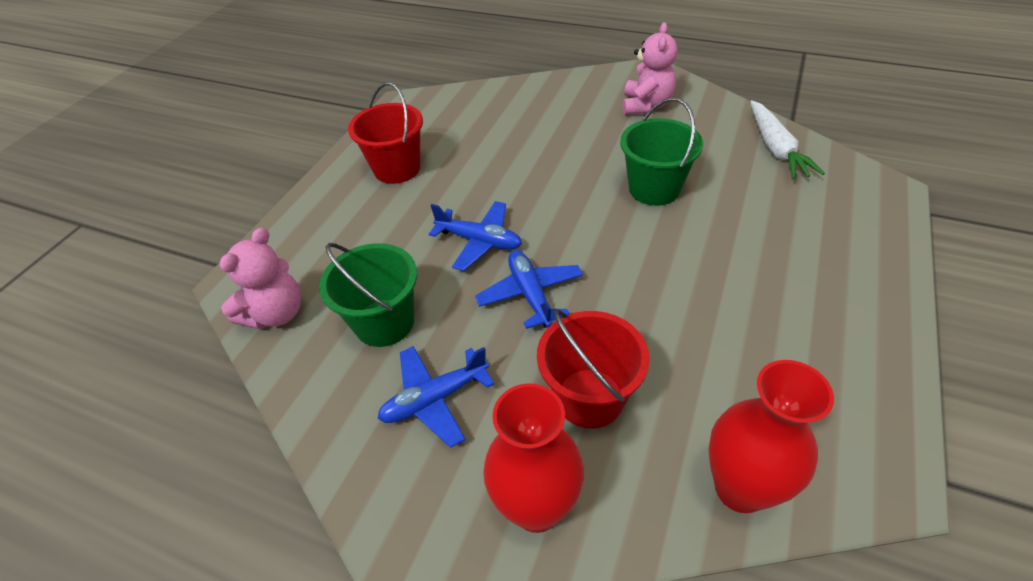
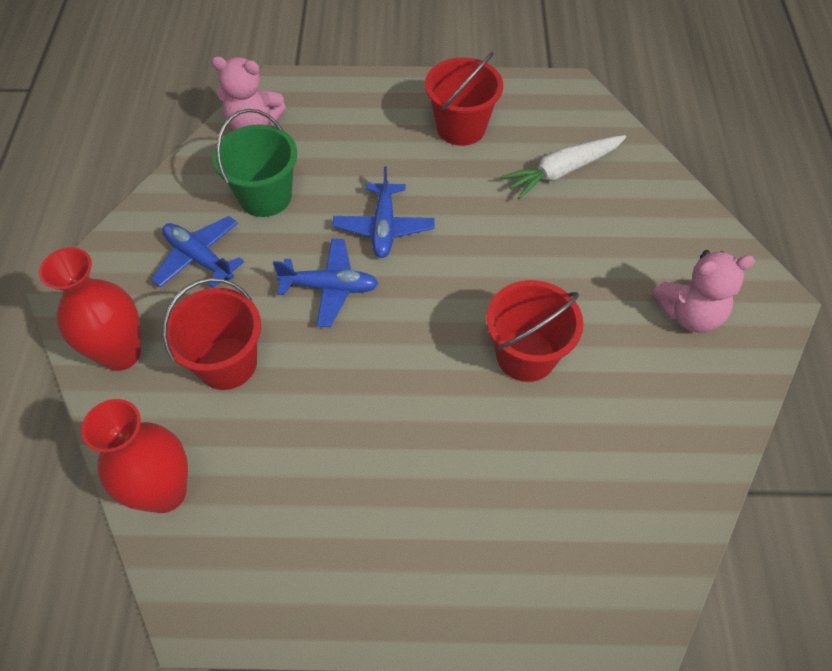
camera: 65 degrees right, 10 degrees up
(530, 294) = (329, 287): blue plane -> blue plane turned 45 degrees clockwise
(654, 189) = (526, 355): green bucket -> red bucket
(776, 148) = (667, 474): white carrot -> white carrot (562, 171)

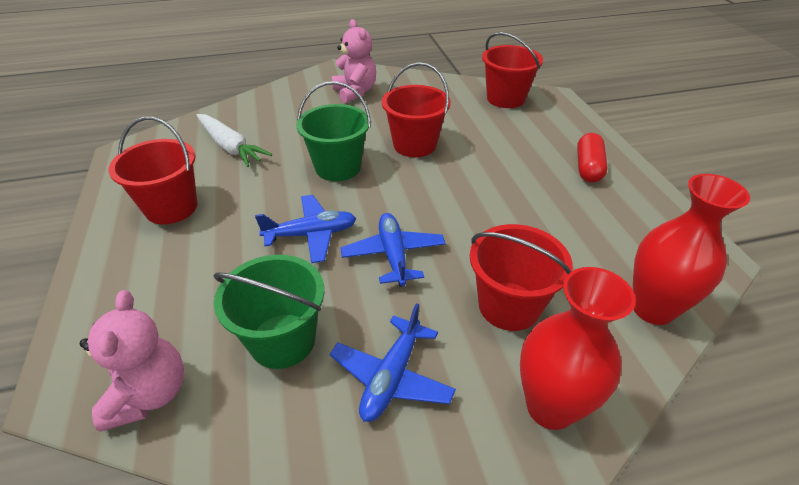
camera: 105 degrees left, 15 degrees down
(415, 561) = (588, 167): none -> red capsule
(495, 265) = (338, 167): none -> green bucket
(643, 528) = (505, 98): none -> red bucket

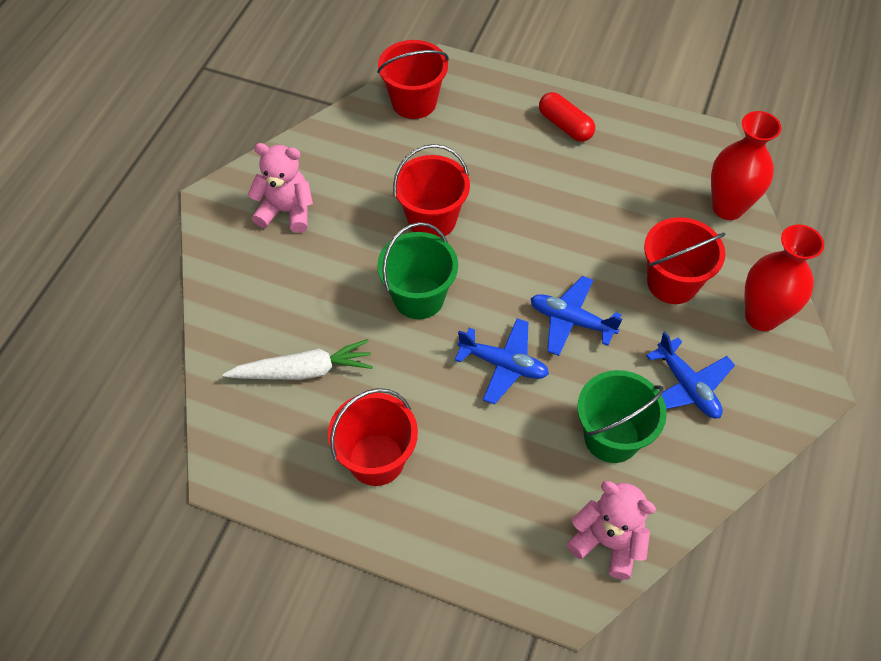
camera: 55 degrees left, 15 degrees up
(311, 234) = (503, 364): blue plane -> blue plane turned 90 degrees clockwise

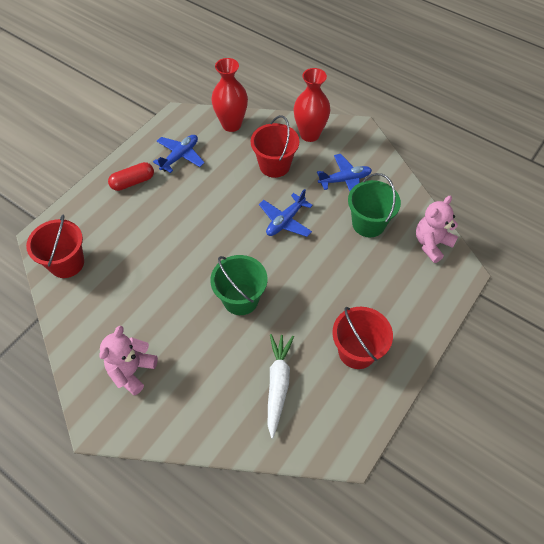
camera: 75 degrees left, 0 degrees up
(432, 219) = (179, 276): red bucket -> none
(503, 364) = (306, 264): blue plane -> blue plane (180, 156)

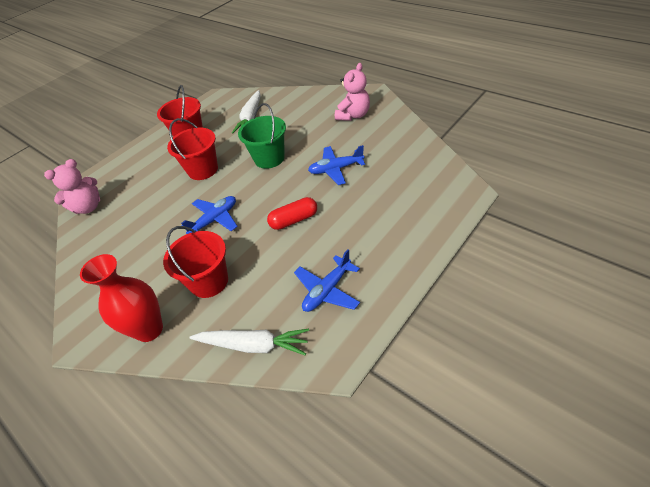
camera: 170 degrees left, 10 degrees down
(67, 263) = (431, 172): red bucket -> red bucket (203, 170)
(133, 182) = (383, 254): red capsule -> red capsule (294, 220)
(231, 124) = (253, 345): red vase -> white carrot
(345, 180) = (135, 266): blue plane -> blue plane (336, 169)
(368, 223) = (134, 221): green bucket -> none

